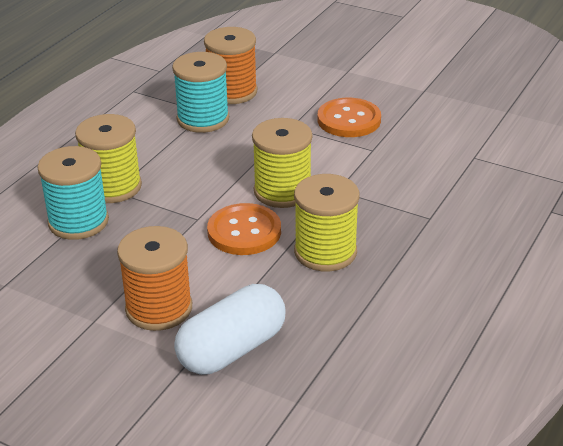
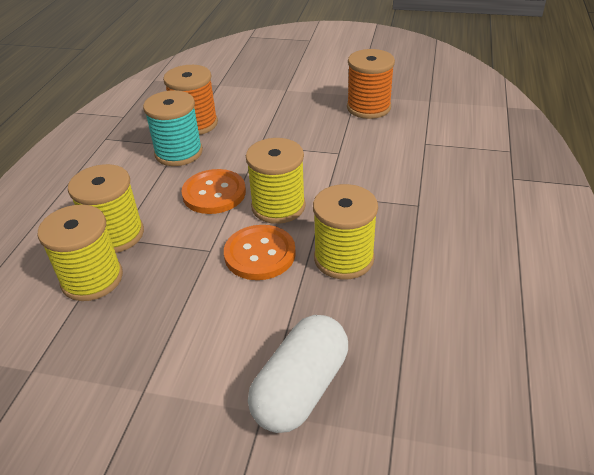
camera: 15 degrees left, 5 degrees up
(78, 222) = (92, 279): turquoise spool -> yellow spool
(159, 308) = (207, 358): orange spool -> orange spool (368, 107)
(349, 120) = (306, 130): orange button -> orange button (214, 193)

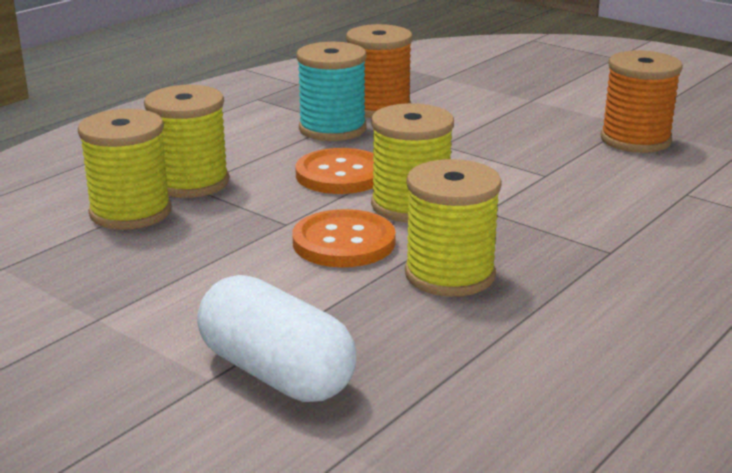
camera: 25 degrees right, 15 degrees down
(301, 388) = (276, 373): white capsule -> white capsule turned 75 degrees clockwise

